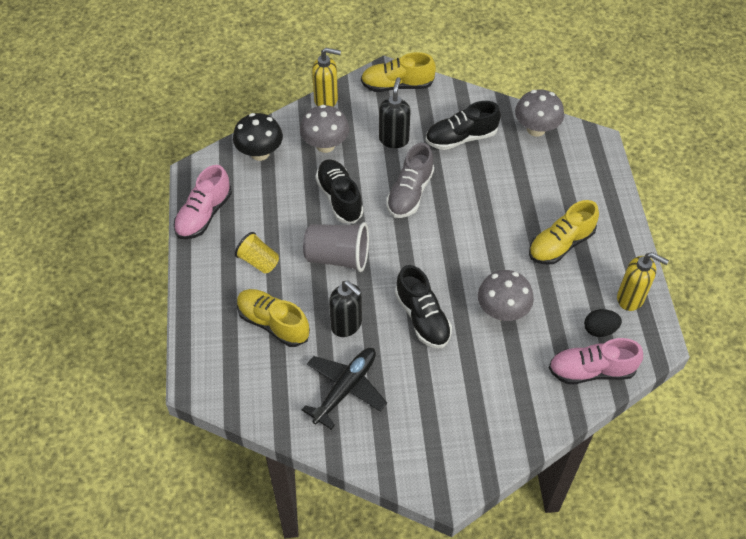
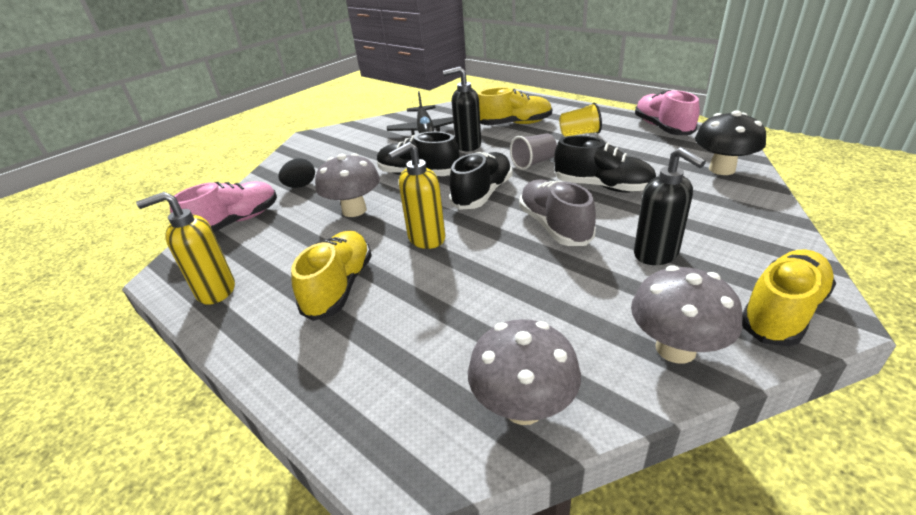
camera: 140 degrees right, 20 degrees down
(325, 145) = (696, 206): grey mushroom -> grey mushroom (675, 349)
(326, 100) = (790, 237): yellow soap dispenser -> yellow soap dispenser (426, 239)
(338, 257) = (534, 163): grey cup -> grey cup, size x0.63
(461, 138) = (597, 310): black shoe -> black shoe (482, 194)
(599, 329) = (242, 249): black egg -> black egg (301, 186)

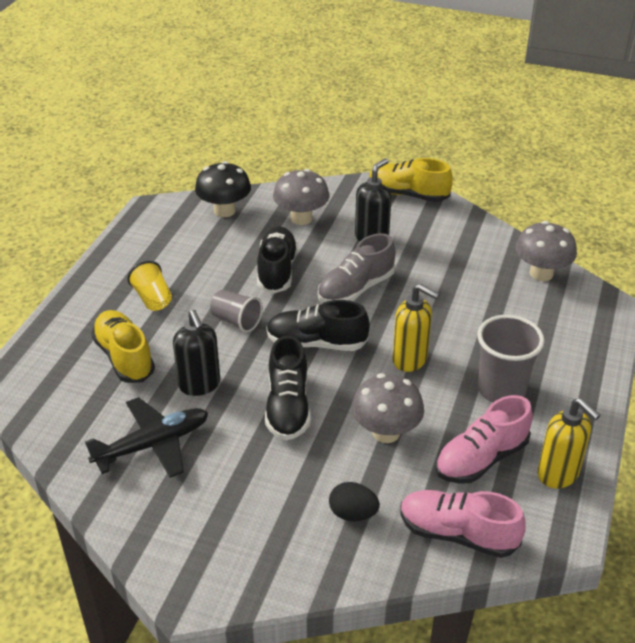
camera: 115 degrees left, 5 degrees up
(340, 287) = (501, 390): yellow shoe -> grey cup
(662, 128) = (130, 244): pink shoe -> pink shoe (481, 459)
(675, 349) = (462, 228): grey mushroom -> grey mushroom (301, 218)

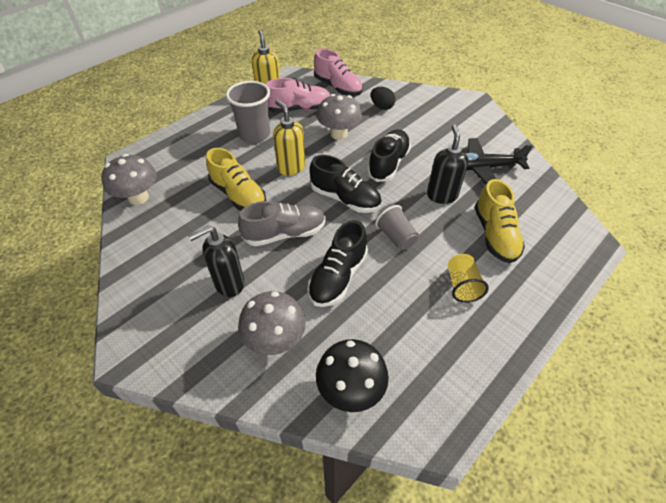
camera: 155 degrees left, 10 degrees up
(408, 194) = (143, 331): yellow shoe -> yellow shoe (238, 195)

